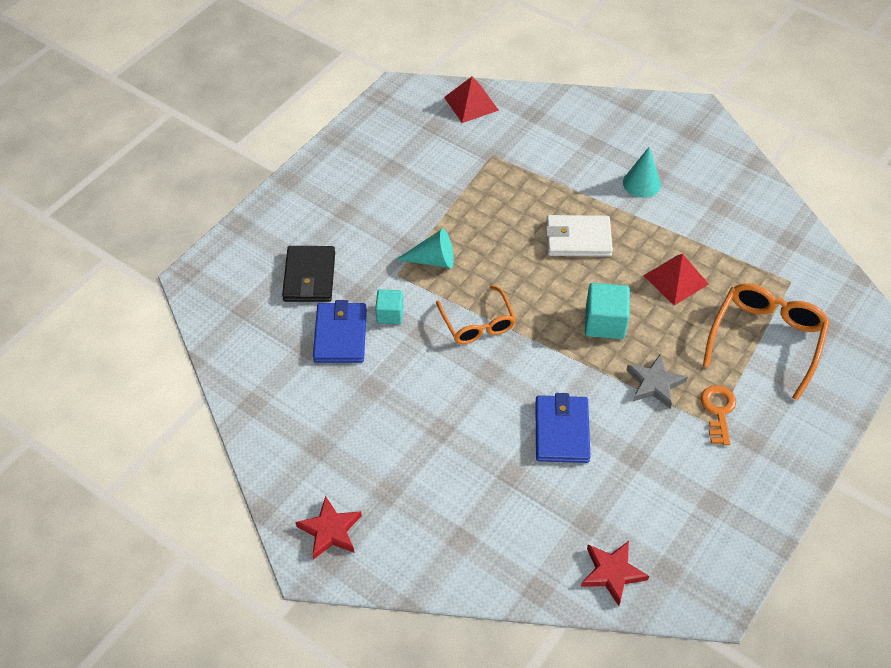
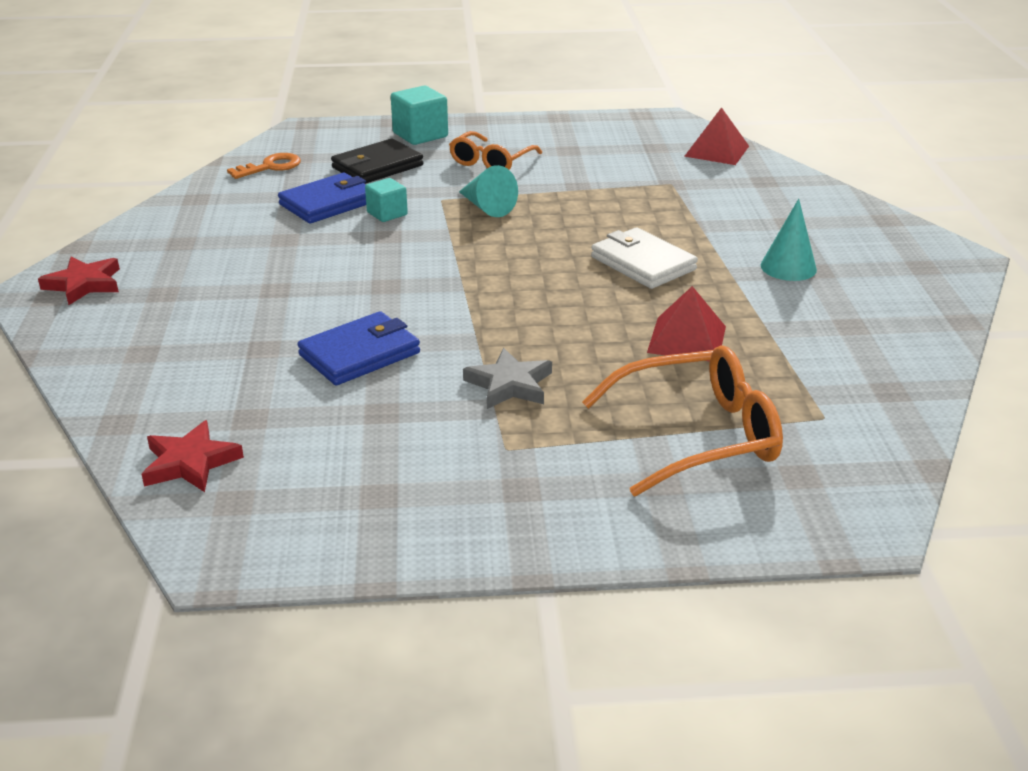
camera: 50 degrees right, 20 degrees down
(478, 323) = (441, 256): orange glasses -> orange glasses (491, 162)
(604, 323) = (551, 321): turquoise cube -> turquoise cube (420, 135)
(718, 411) = (531, 444): orange key -> orange key (270, 167)

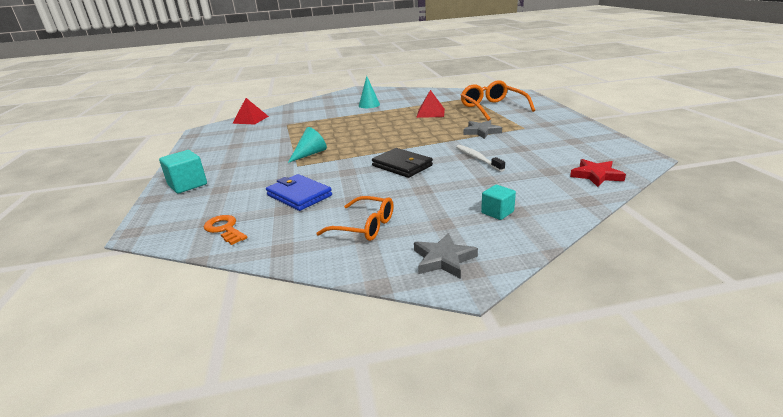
camera: 95 degrees left, 5 degrees down
(84, 284) = (443, 259): red star -> grey star
(359, 354) = (477, 158): blue wallet -> white toothbrush
(377, 166) = (240, 190): black wallet -> black wallet (402, 166)
(387, 214) = (317, 176): turquoise cube -> turquoise cube (497, 212)
(491, 162) = (245, 160): orange glasses -> orange glasses (364, 226)
(643, 263) = (370, 122): white wallet -> none

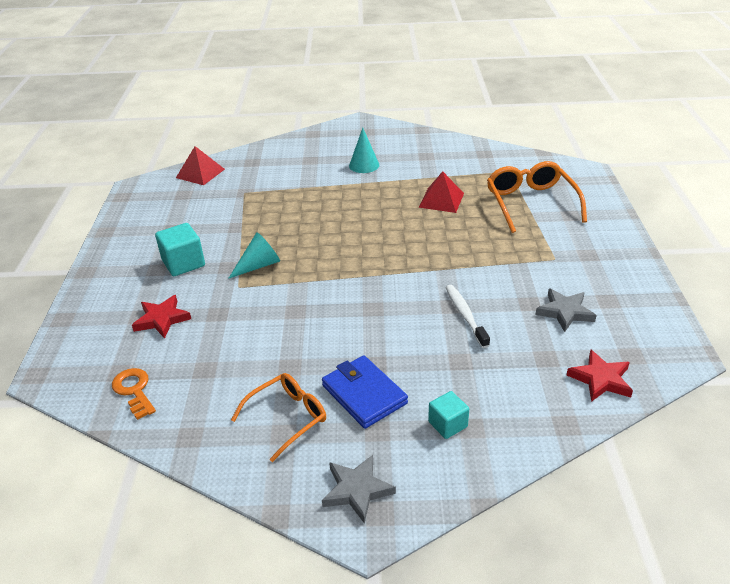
camera: 10 degrees right, 10 degrees up
(187, 185) = (104, 301): turquoise cube -> turquoise cube (183, 263)
(239, 188) = (162, 319): none -> red star
(299, 195) = (228, 346): blue wallet -> blue wallet (364, 394)
(364, 226) = (287, 418): orange glasses -> orange glasses turned 75 degrees counterclockwise
(402, 166) = (365, 312): black wallet -> none
(481, 131) = (493, 257): grey star -> grey star (565, 312)

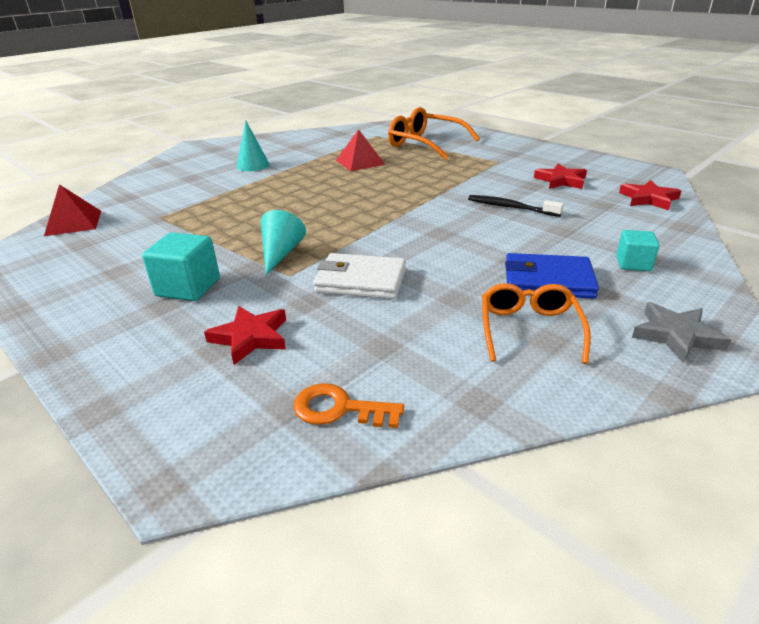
camera: 45 degrees left, 5 degrees down
(265, 317) = (361, 281): none -> white wallet
(465, 315) = (510, 207): white toothbrush -> black toothbrush
(565, 312) = (561, 180): grey star -> red star

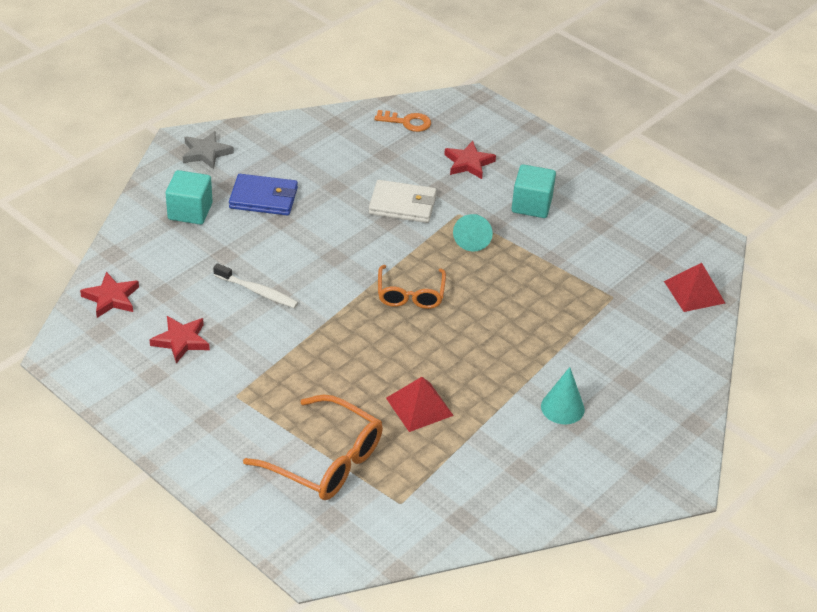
camera: 175 degrees right, 10 degrees up
(510, 207) = (258, 291): black toothbrush -> white toothbrush
(529, 329) = (293, 161): orange glasses -> orange glasses (410, 294)
(633, 263) = (190, 211): turquoise cube -> turquoise cube, size x1.57

